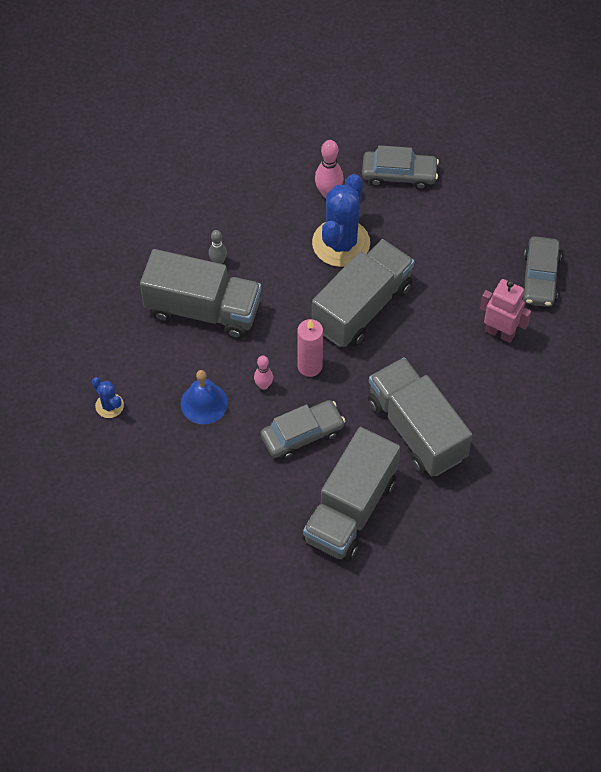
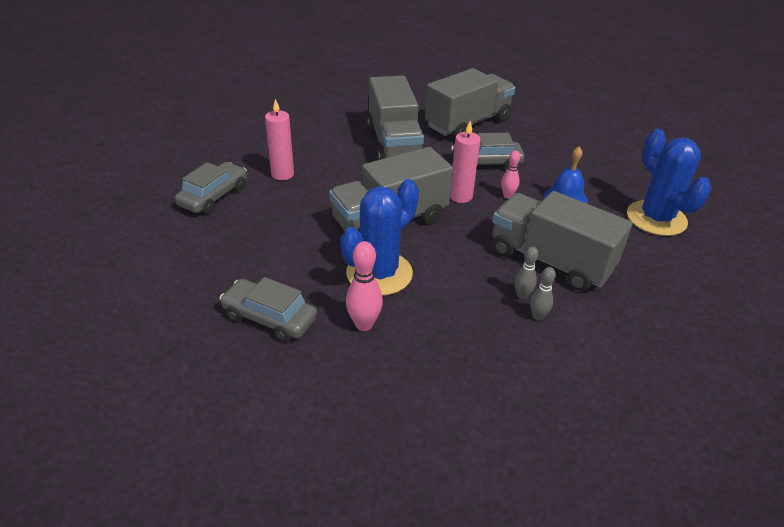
camera: 160 degrees left, 20 degrees down
(109, 406) = (656, 218): blue cactus -> blue cactus, size x2.15
(201, 245) = (537, 316): none -> grey bowling pin
(500, 332) = (282, 174): pink robot -> pink candle

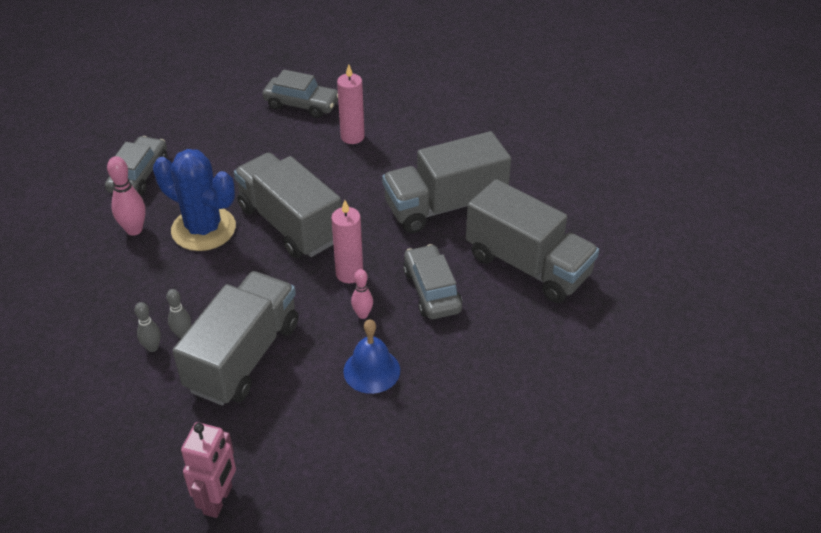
camera: 80 degrees right, 5 degrees up
(656, 218) = (351, 466): blue cactus -> none
(700, 285) = (218, 500): none -> pink robot

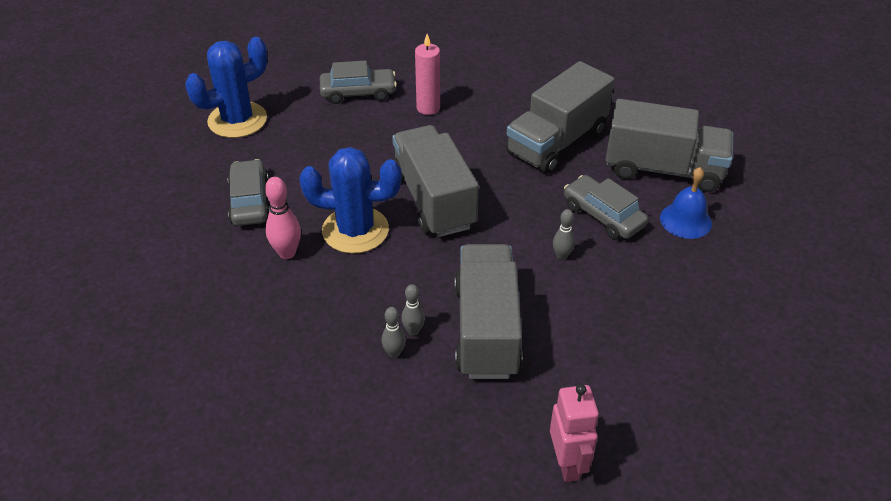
camera: 25 degrees left, 0 degrees up
(182, 99) = (237, 120): none -> blue cactus
(290, 224) = (433, 200): grey truck -> grey truck turned 45 degrees clockwise
(349, 274) = (521, 225): pink candle -> none
(362, 314) = (561, 256): pink bowling pin -> grey bowling pin
(371, 370) = (608, 300): blue bell -> blue bell (685, 220)

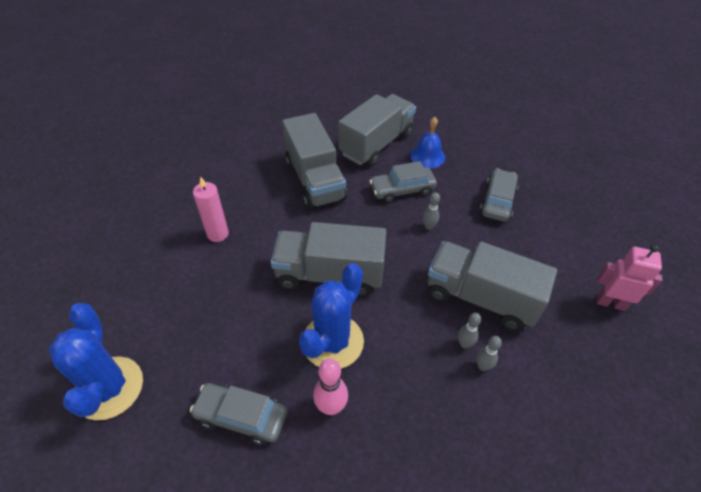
camera: 65 degrees left, 5 degrees up
(358, 93) = (156, 273): grey car -> grey car (497, 201)

